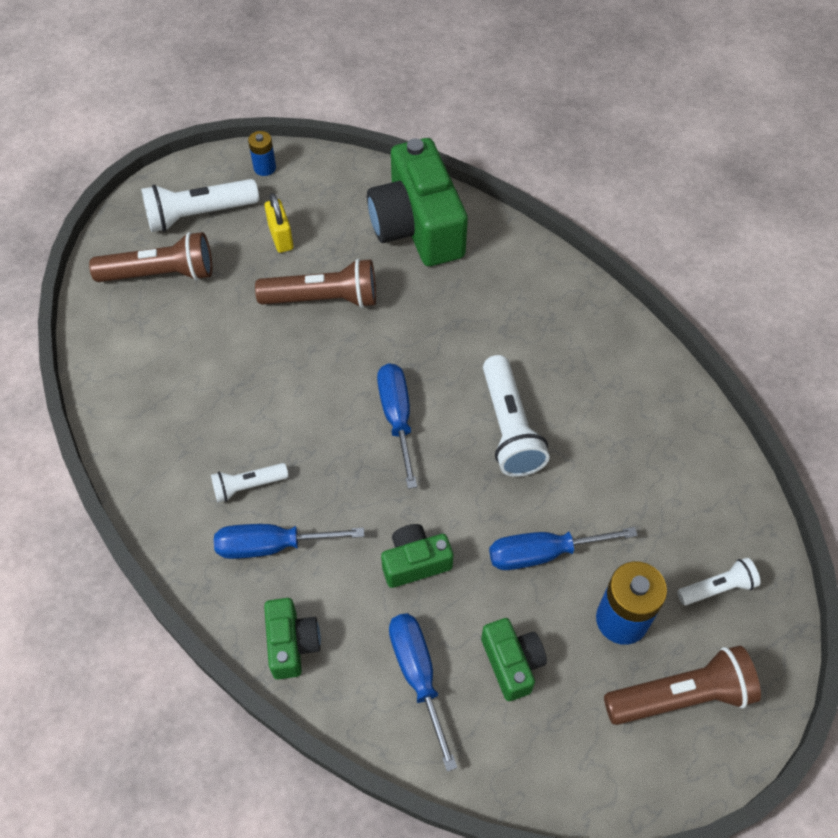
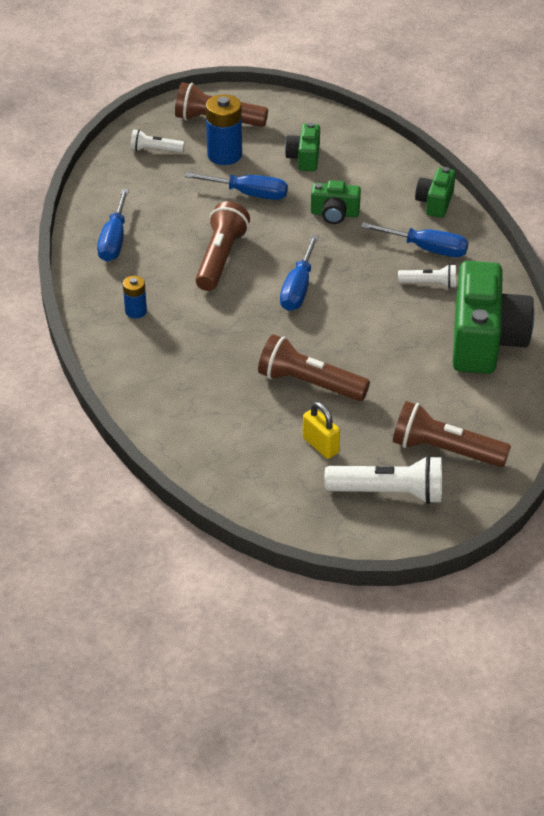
camera: 155 degrees left, 15 degrees down
(265, 168) = (303, 518): blue battery -> blue battery (136, 311)
(281, 237) = (320, 445): yellow padlock -> yellow padlock turned 45 degrees counterclockwise
(417, 226) = (191, 413): green camera -> green camera (485, 340)
(418, 675) = (364, 169): blue screwdriver -> blue screwdriver (114, 240)
(509, 427) = (220, 258): white flashlight -> brown flashlight

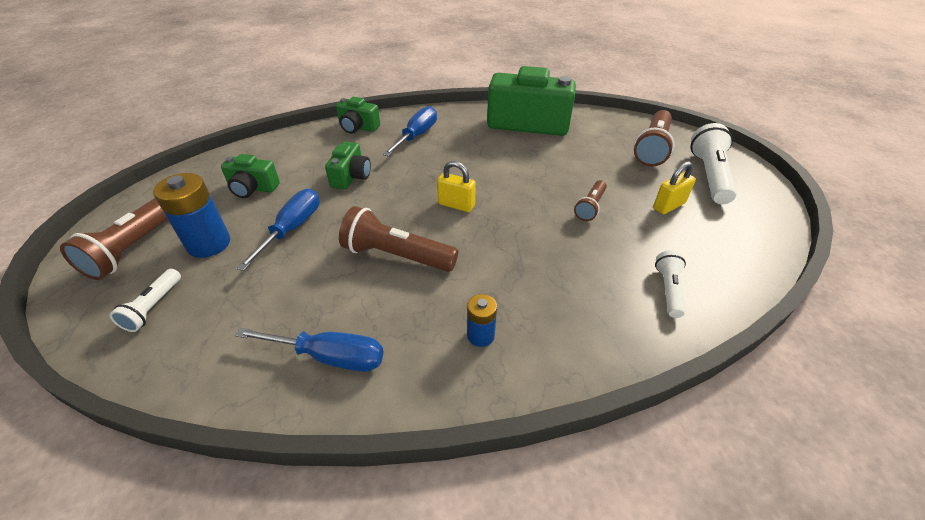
camera: 85 degrees left, 0 degrees up
(298, 288) = (456, 205): blue screwdriver -> yellow padlock
(309, 383) = (590, 207): brown flashlight -> brown flashlight, size x0.57
(429, 284) = (461, 138): white flashlight -> white flashlight (668, 290)

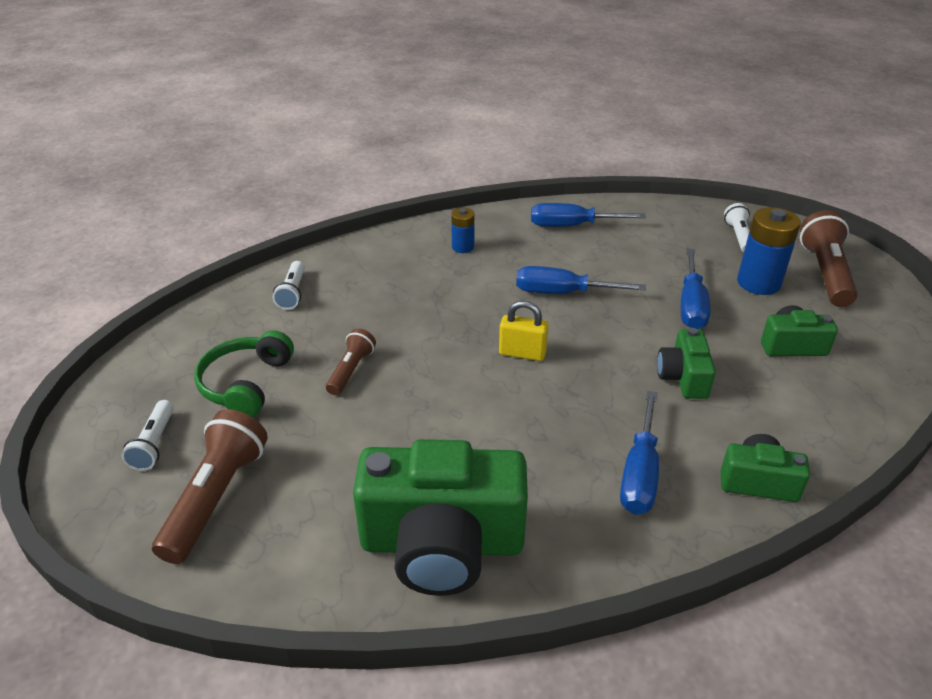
camera: 170 degrees right, 5 degrees down
(397, 255) = (562, 293): brown flashlight -> blue screwdriver
(668, 206) = (246, 384): yellow padlock -> green headphones
(709, 176) = (154, 444): white flashlight -> white flashlight, size x0.57

